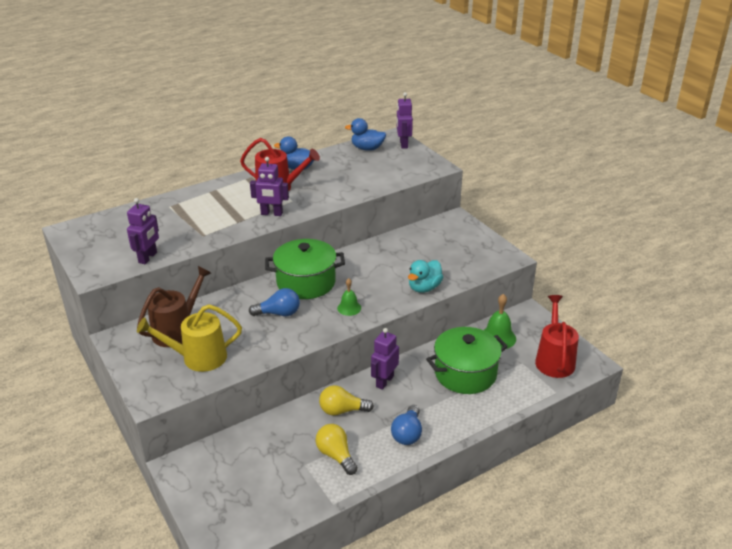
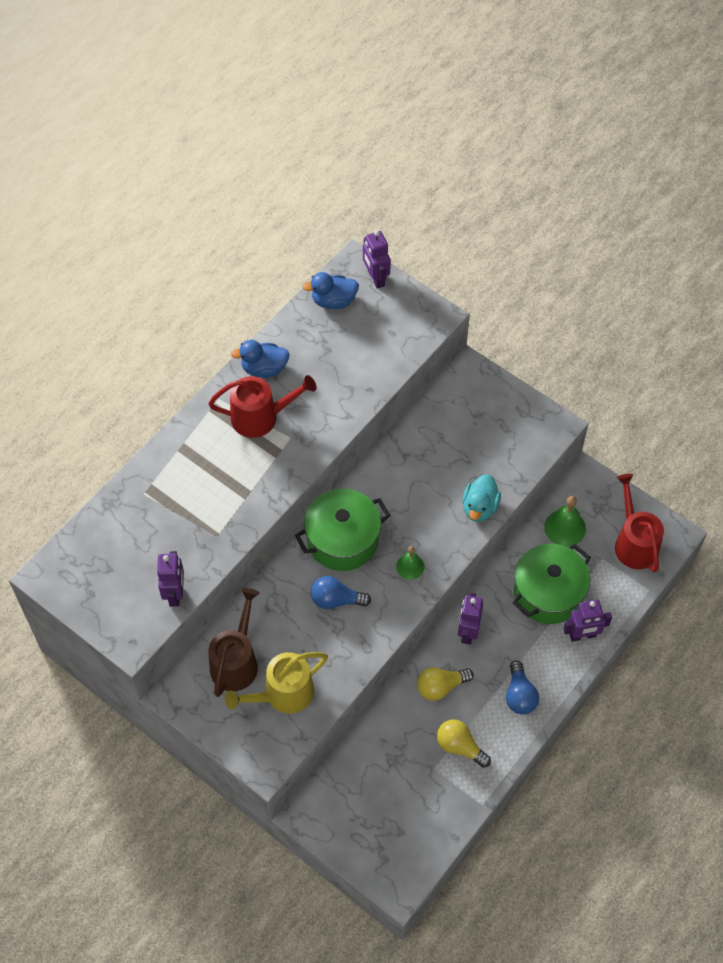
camera: 20 degrees left, 25 degrees up
(271, 214) = (278, 470): purple robot -> purple robot (582, 635)
(278, 313) = (336, 600): blue light bulb -> blue light bulb turned 150 degrees counterclockwise

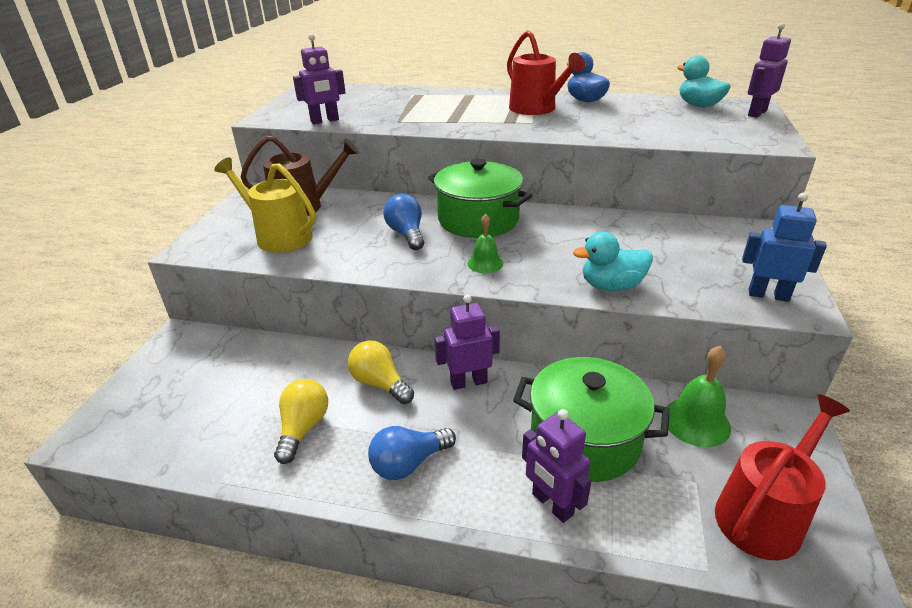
camera: 65 degrees right, 25 degrees down
(333, 301) = (698, 105): blue duck -> turquoise duck
(535, 432) = (768, 295): none -> blue robot

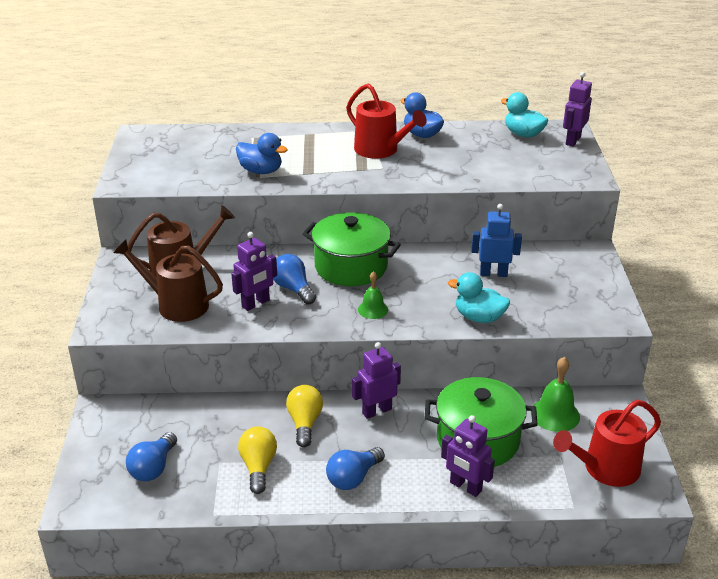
camera: 15 degrees left, 0 degrees up
(190, 409) = (153, 467): none -> blue light bulb
(279, 236) = (177, 305): yellow watering can -> brown watering can
(325, 121) = (184, 182): purple robot -> purple robot (256, 303)
(380, 384) = (305, 423): yellow light bulb -> yellow light bulb turned 60 degrees clockwise
(405, 117) = (261, 171): none -> blue duck
(611, 286) = (479, 317): turquoise duck -> turquoise duck turned 45 degrees clockwise
(763, 514) = (605, 469): red watering can -> red watering can turned 150 degrees counterclockwise
(768, 295) = (595, 310): blue robot -> blue robot (493, 273)

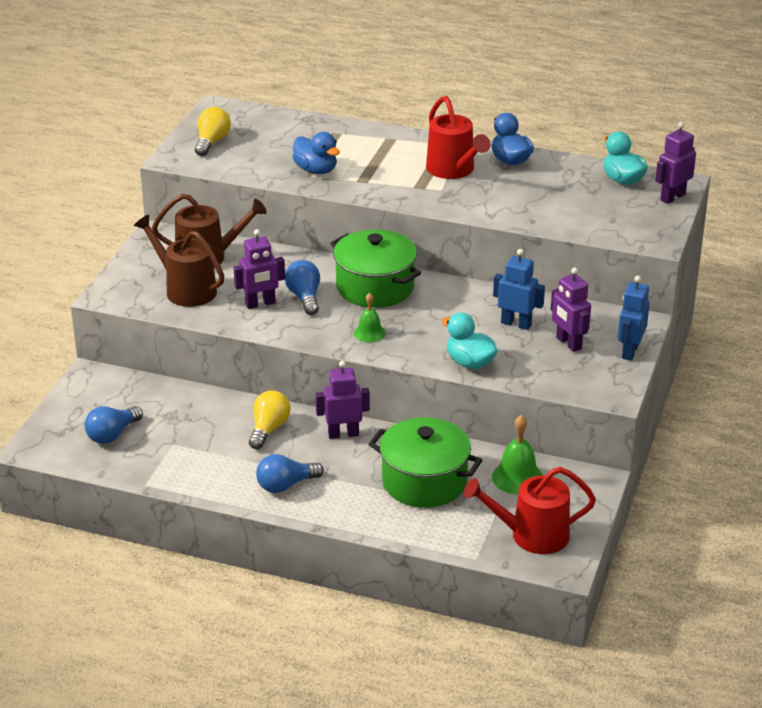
camera: 20 degrees right, 0 degrees up
(258, 467) = (205, 456): yellow light bulb -> yellow light bulb (212, 142)
(465, 487) = (385, 517): purple robot -> purple robot (568, 343)
(603, 277) = (629, 351): none -> blue robot

